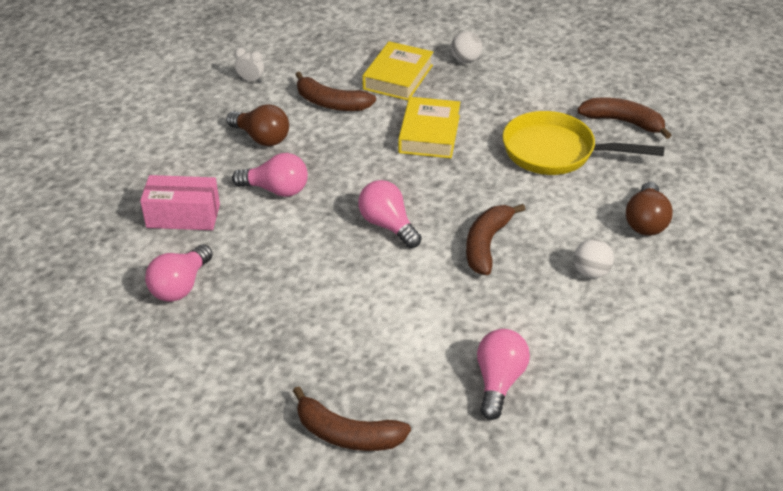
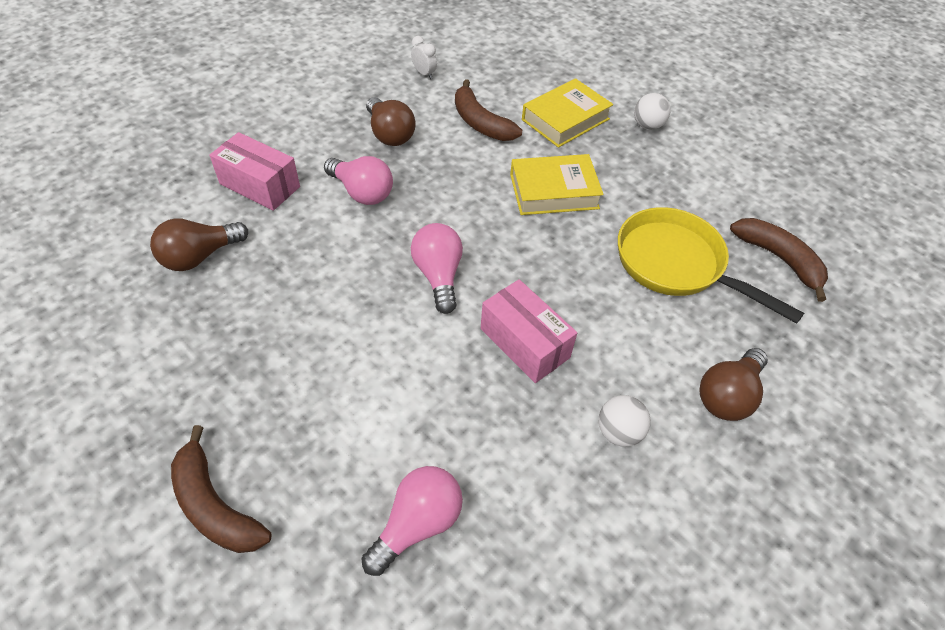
camera: 25 degrees right, 10 degrees up
(180, 286) = (199, 256): pink light bulb -> brown light bulb
(429, 134) = (554, 191): yellow book -> yellow book turned 45 degrees clockwise
(486, 244) = (524, 343): brown banana -> pink box

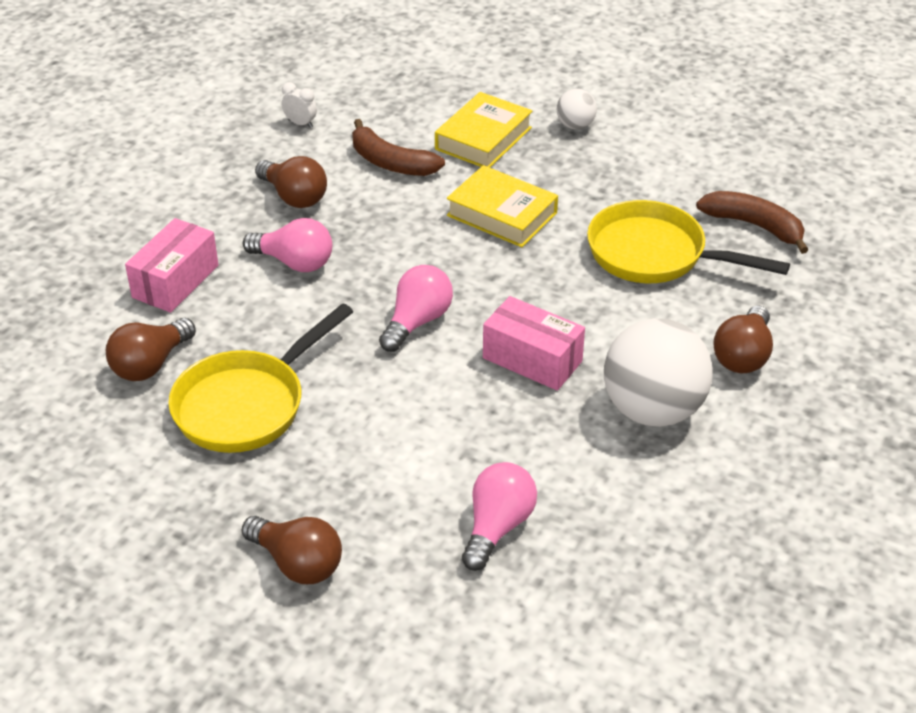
camera: 15 degrees left, 10 degrees down
(215, 505) = (297, 563): brown banana -> brown light bulb
(256, 318) = (247, 404): none -> yellow pan
(260, 185) = (175, 281): pink box -> pink box turned 75 degrees counterclockwise
(438, 275) = (417, 321): pink light bulb -> pink light bulb turned 60 degrees clockwise
(554, 191) = (502, 214): yellow book -> yellow book turned 60 degrees clockwise
(618, 432) = (652, 410): white ball -> white ball, size x2.13

